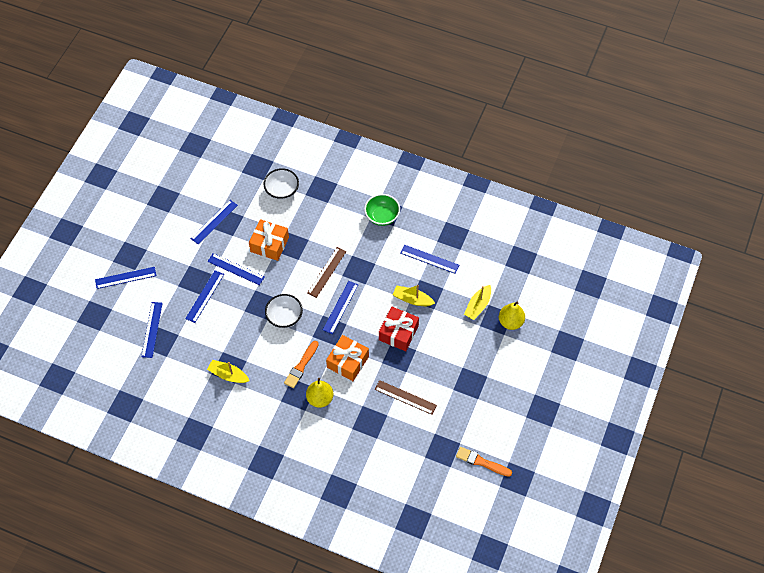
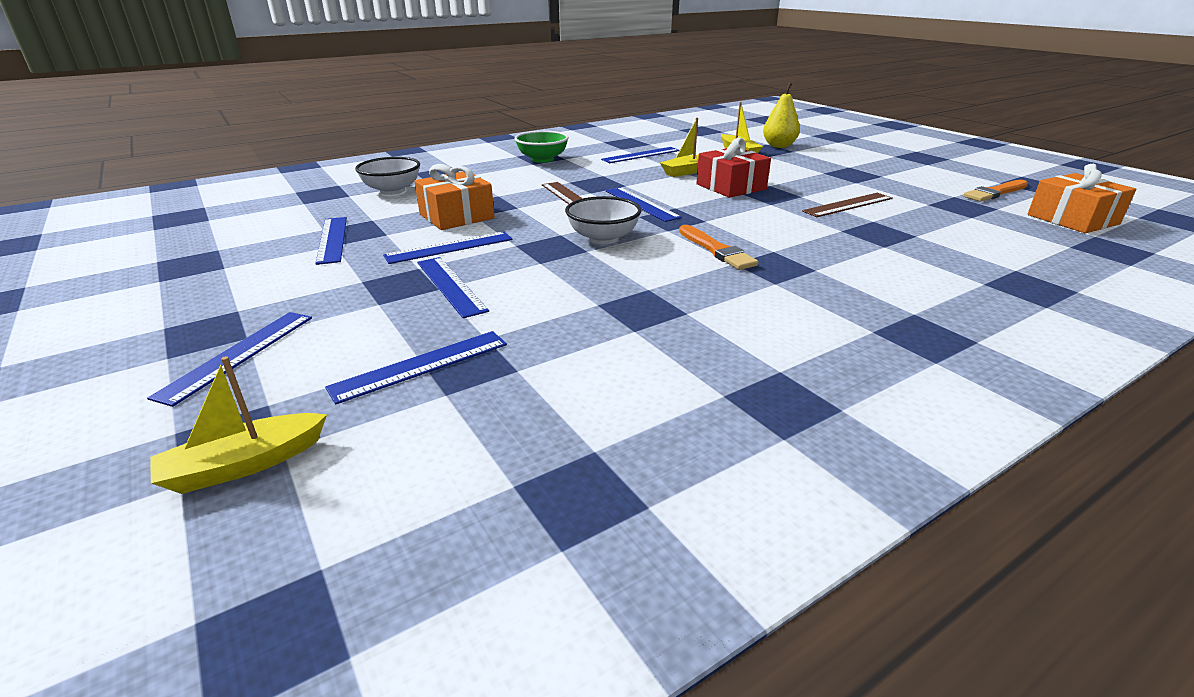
camera: 55 degrees left, 30 degrees down
(152, 329) = (421, 365): blue ruler -> blue ruler turned 75 degrees counterclockwise
(228, 375) = (659, 314): yellow boat -> yellow boat (244, 465)
(320, 398) = (800, 253): yellow pear -> none
(348, 362) = (746, 221): orange gift -> orange gift (1072, 219)

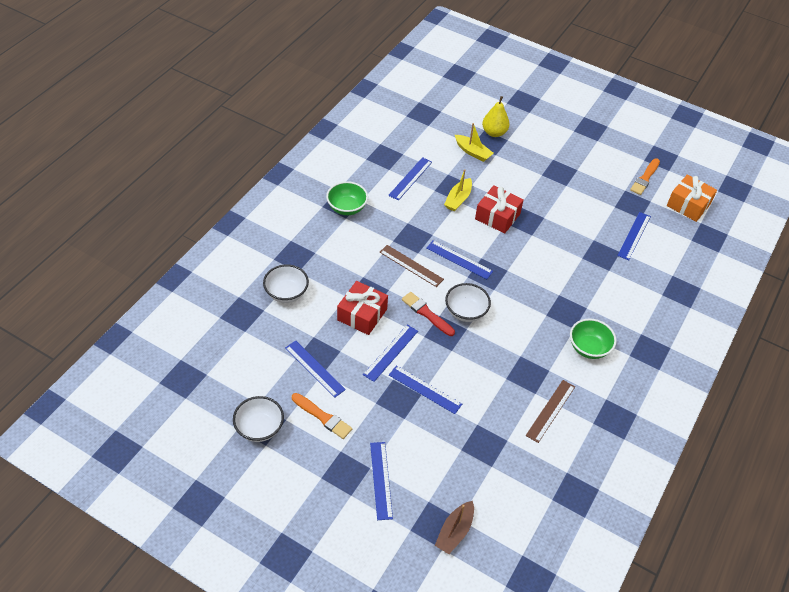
camera: 30 degrees left, 20 degrees up
(180, 266) = (259, 428): none -> white bowl
(244, 465) = (454, 531): yellow boat -> brown boat
(421, 365) = (466, 453): blue ruler -> blue ruler (634, 236)
(456, 216) = (362, 314): orange gift -> red gift
(544, 230) = (426, 313): none -> red brush
(716, 250) = (531, 304): orange brush -> orange brush (322, 417)
(788, 306) = (589, 348): none -> green bowl
(848, 205) = (573, 222): brown ruler -> brown ruler (550, 410)

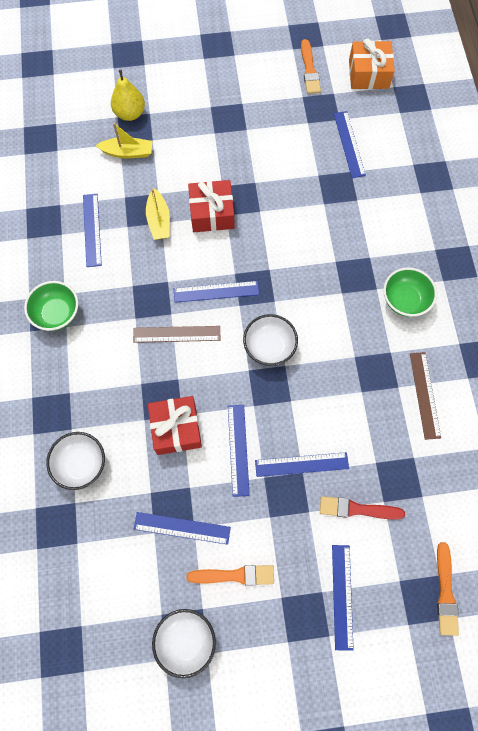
camera: 35 degrees left, 20 degrees up
(381, 480) = (342, 596): blue ruler -> blue ruler turned 45 degrees clockwise
(426, 313) = (235, 378): red brush -> red brush (357, 509)
(454, 531) = (445, 592): brown boat -> orange brush

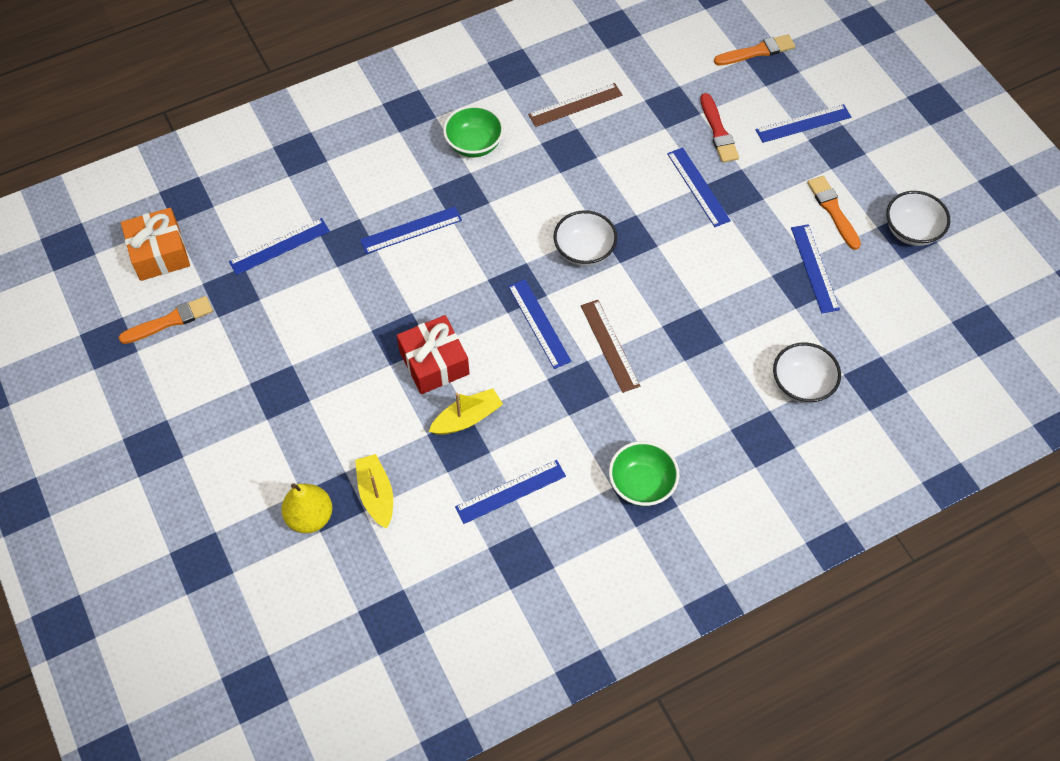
camera: 110 degrees left, 10 degrees down
(176, 428) = (717, 308): red gift -> none
(238, 449) = (711, 245): blue ruler -> blue ruler (411, 230)

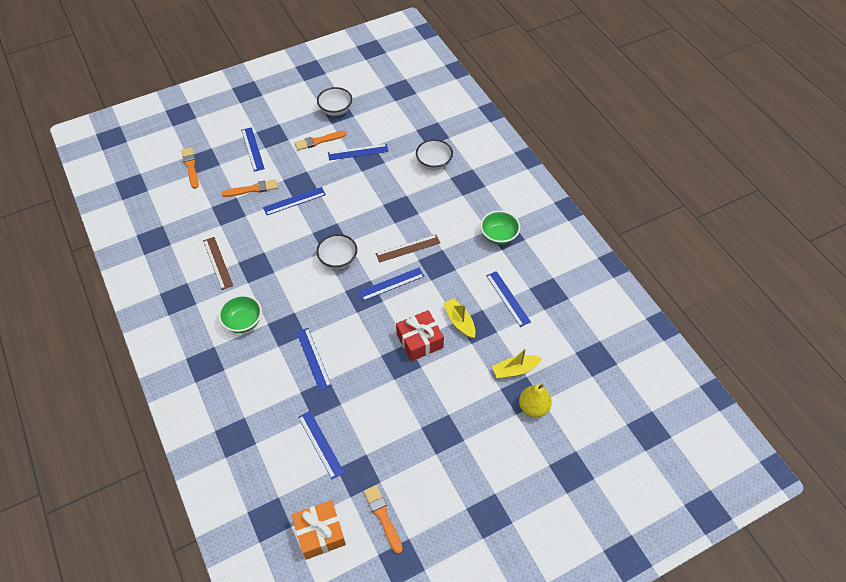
camera: 90 degrees left, 5 degrees down
(718, 131) = (252, 189): red brush -> orange brush

